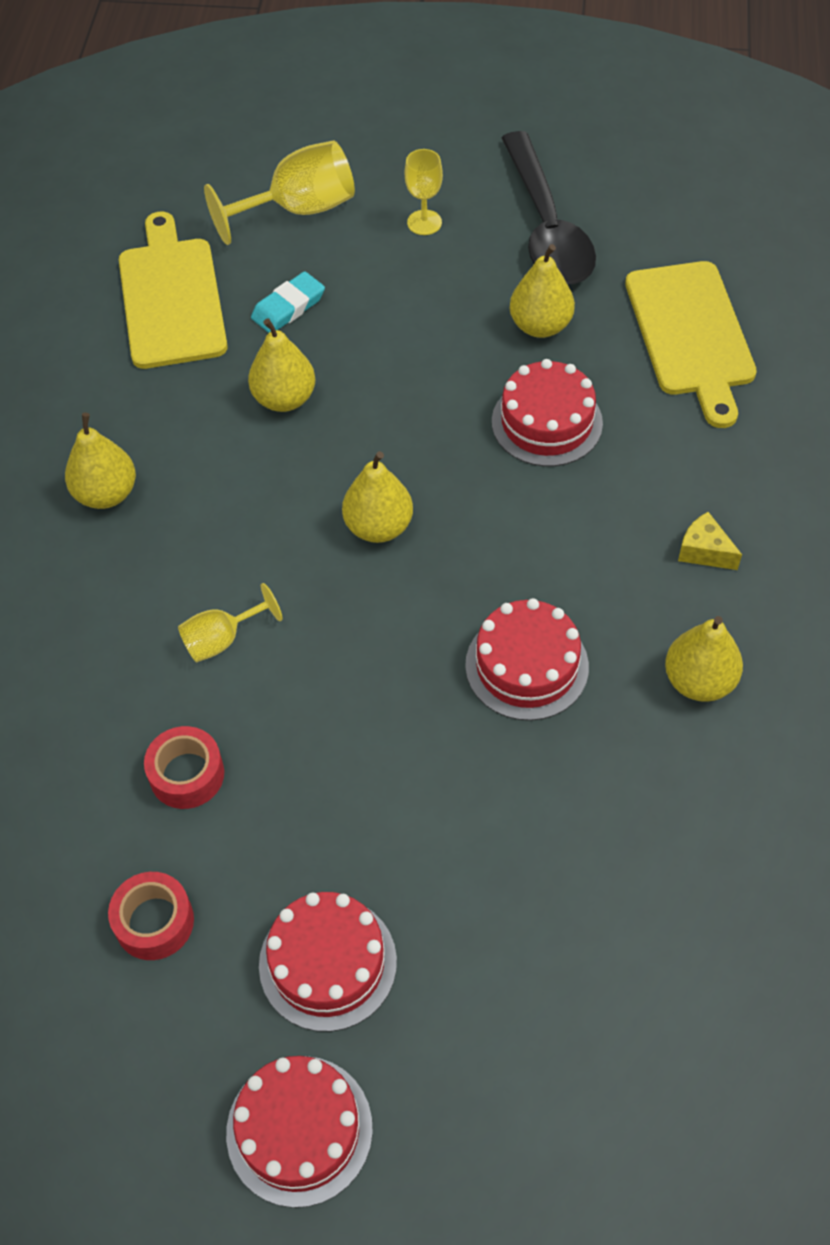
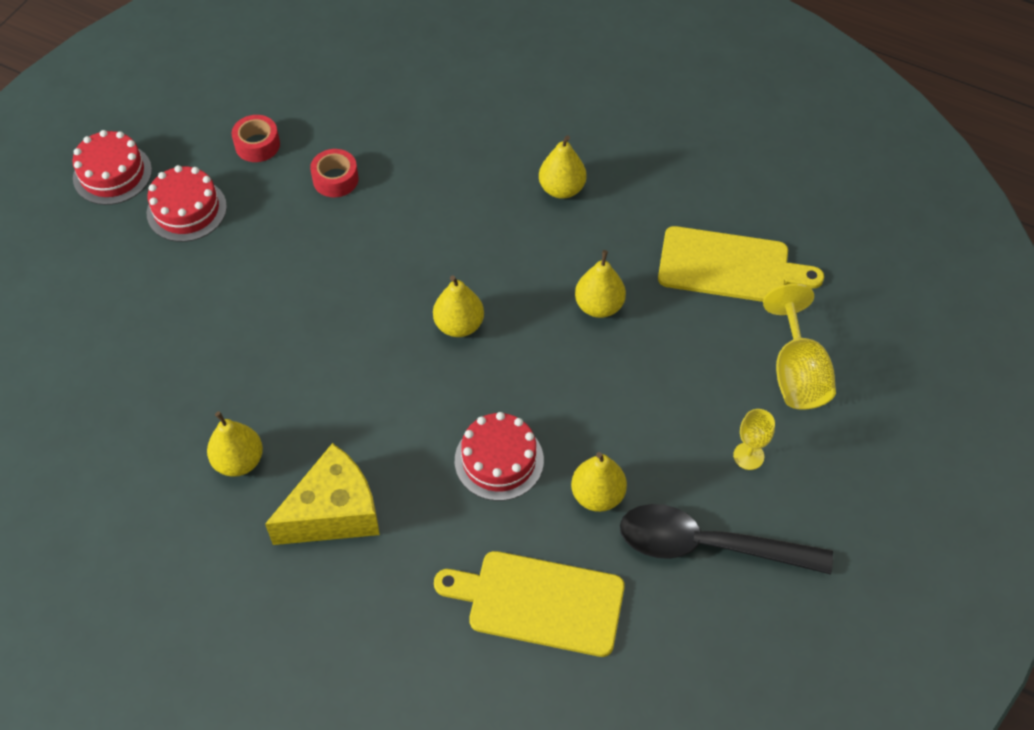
camera: 110 degrees right, 0 degrees up
(222, 639) = (417, 219): yellow goblet -> none
(288, 307) = (689, 334): turquoise eraser -> none
(526, 666) = (307, 368): red cake -> none
(704, 551) = (334, 512): yellow cheese -> yellow cheese, size x2.30

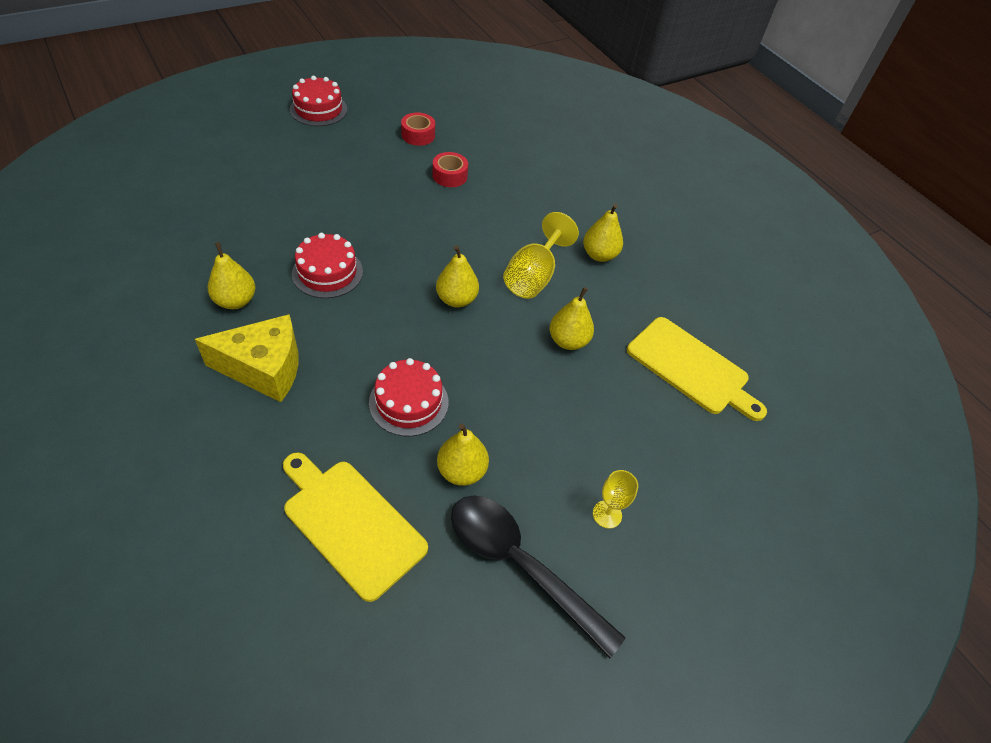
camera: 25 degrees right, 5 degrees down
(186, 210) = (343, 147): red cake -> red cake (327, 272)
(797, 373) = (694, 474): yellow goblet -> yellow goblet (533, 276)

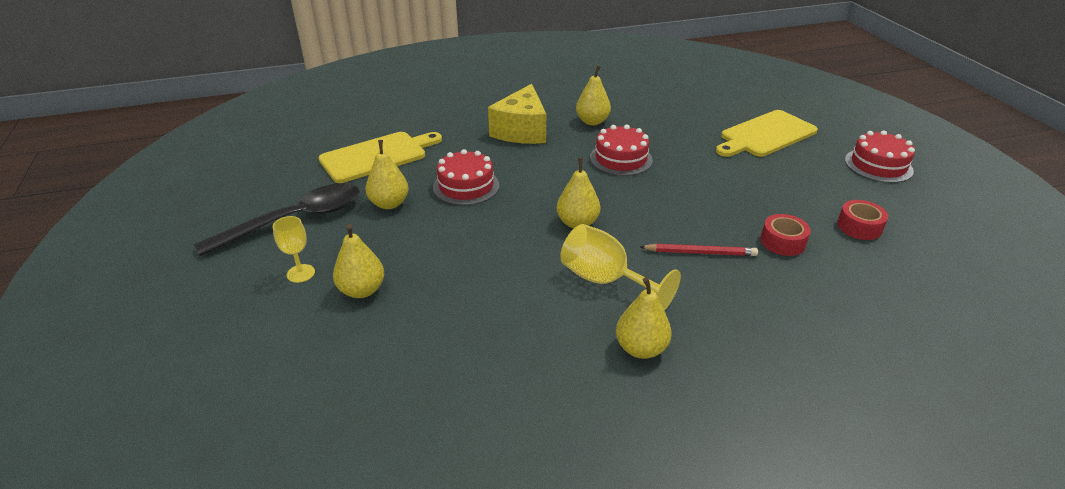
camera: 110 degrees right, 15 degrees down
(478, 221) = (700, 252): none -> red pencil
(568, 341) = (503, 289): yellow pear -> yellow pear (362, 290)
(691, 368) = (428, 389): yellow cutting board -> yellow cutting board (765, 135)

